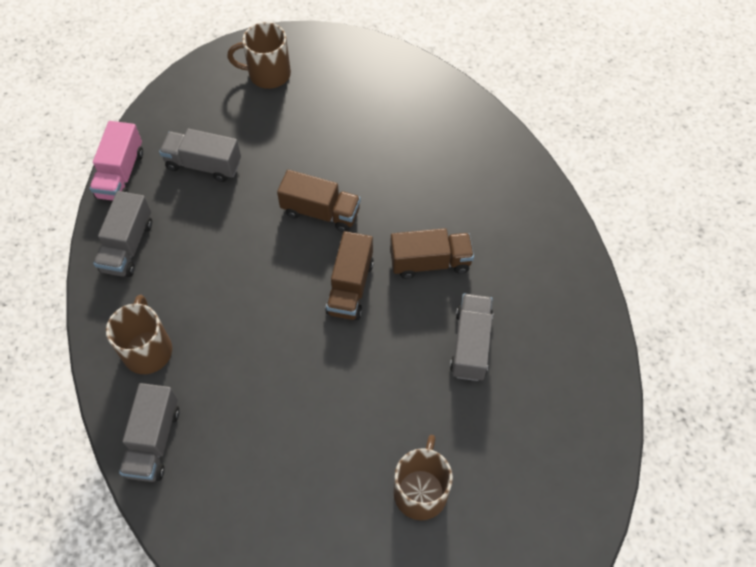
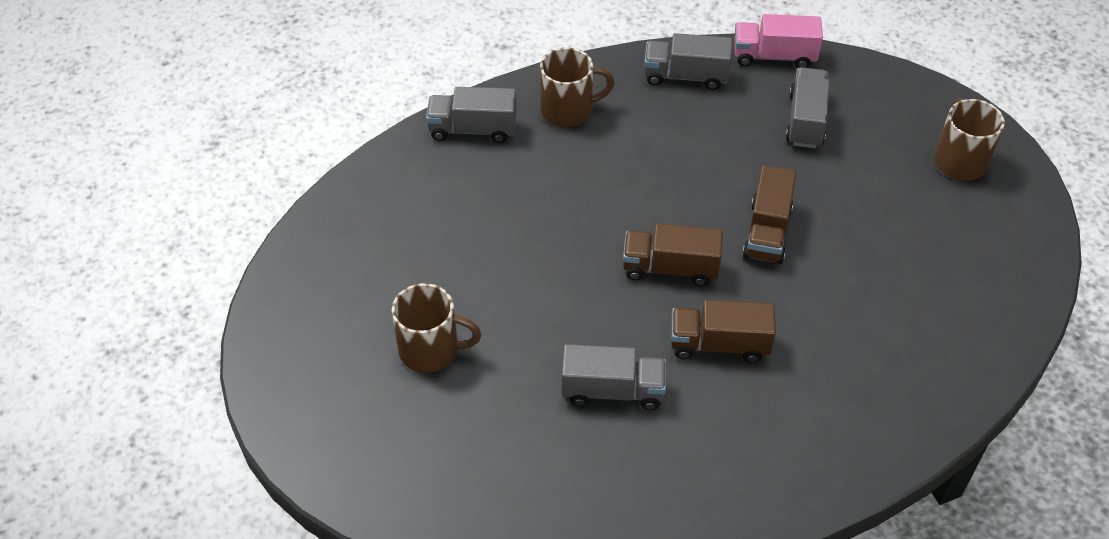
camera: 85 degrees right, 10 degrees down
(430, 262) = (719, 344): brown truck -> brown truck turned 105 degrees clockwise

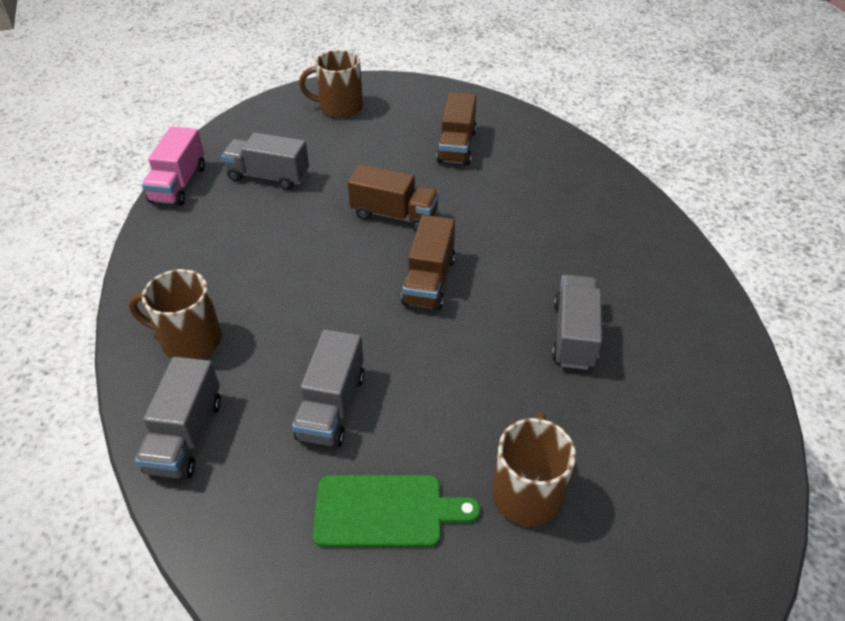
camera: 85 degrees left, 5 degrees down
(411, 258) = (385, 511): none -> green cutting board
(568, 110) = (189, 340): brown mug -> brown mug turned 75 degrees counterclockwise
(685, 76) = (178, 244): grey truck -> grey truck (332, 406)
(719, 344) = (519, 258): brown truck -> brown truck (456, 146)

